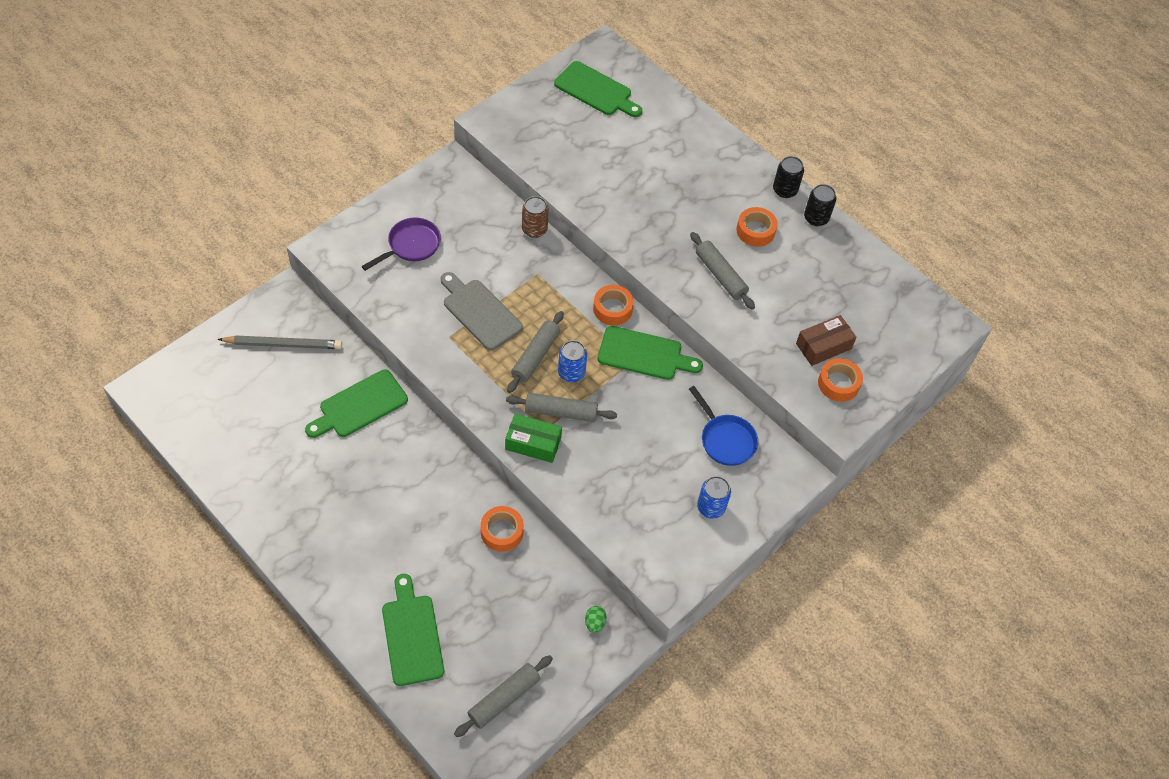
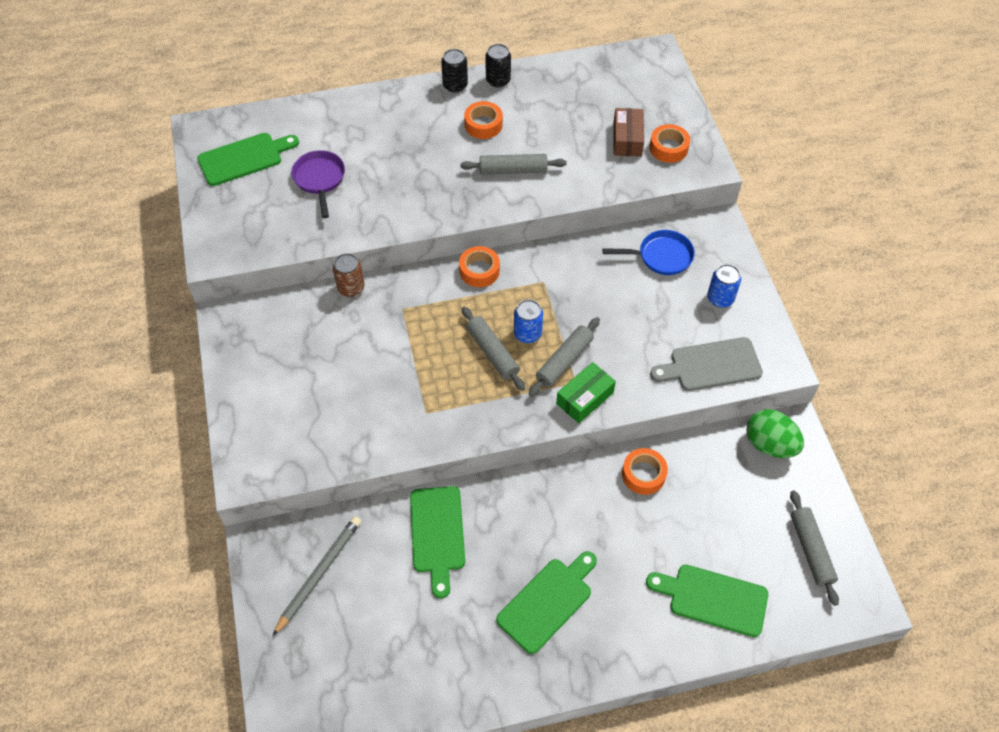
camera: 55 degrees left, 0 degrees up
(411, 245) = (297, 396): purple pan -> purple pan (319, 179)
(479, 312) = (415, 374): grey cutting board -> grey cutting board (711, 365)
(594, 623) = (769, 444): green egg -> green egg, size x2.14
(644, 354) = (541, 271): green cutting board -> green cutting board (547, 602)

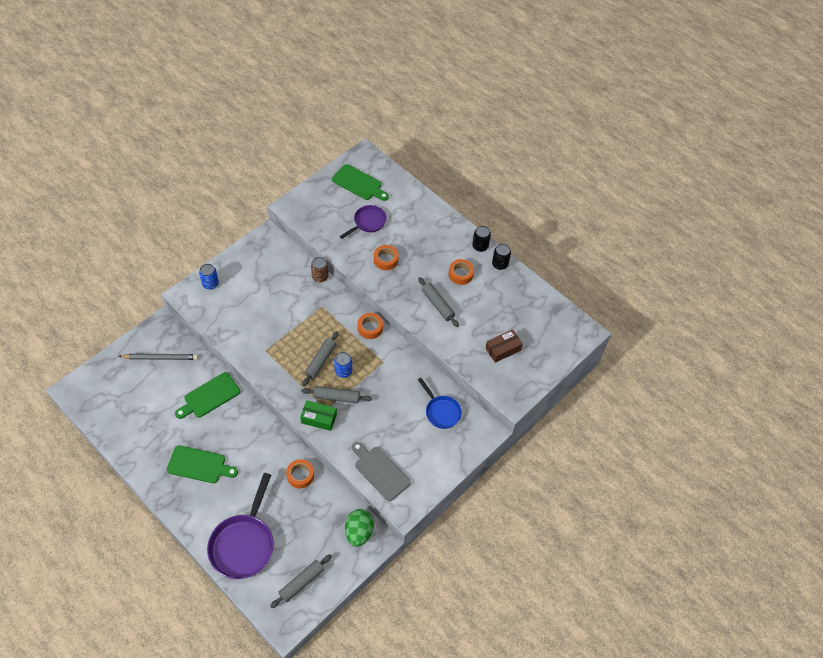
camera: 55 degrees right, 0 degrees up
(668, 148) = (512, 373): orange tape -> orange tape (386, 260)
(713, 599) = (243, 544): green cutting board -> purple pan
(720, 298) = (431, 456): blue can -> blue can (210, 284)

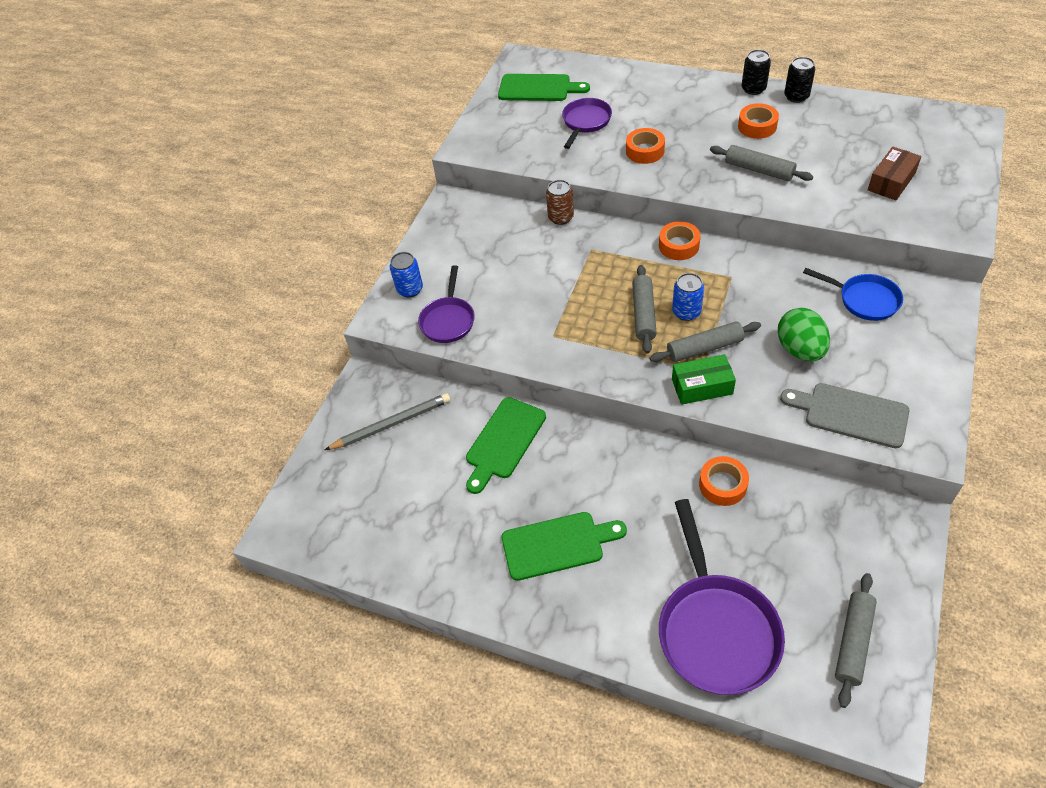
camera: 15 degrees left, 5 degrees down
(218, 313) = (448, 320): none -> purple pan
(359, 532) = (874, 522): green egg -> green egg (800, 349)

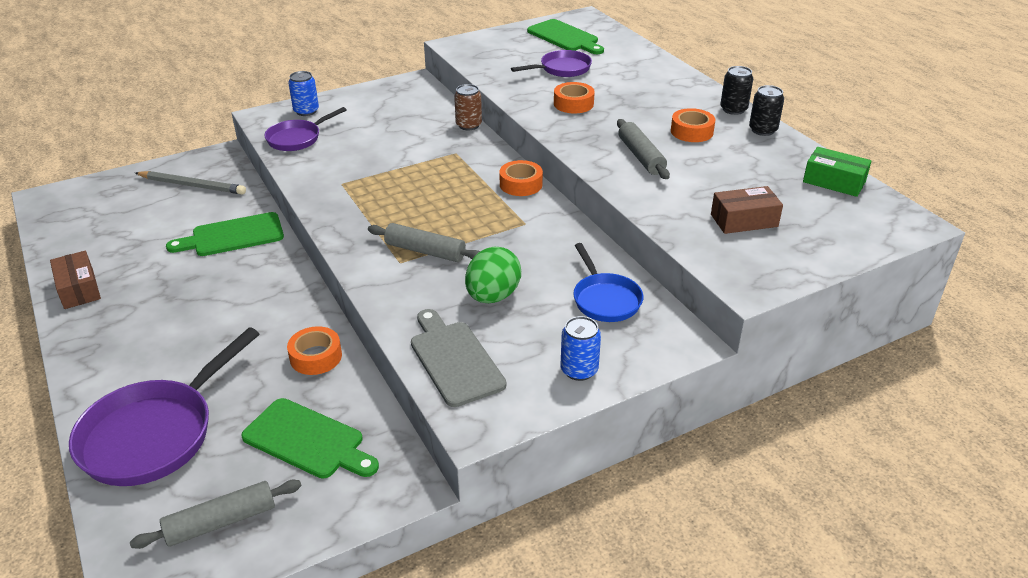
camera: 35 degrees right, 15 degrees down
(462, 580) = (79, 289): none -> brown box
(557, 545) = (159, 311): green cutting board -> green cutting board (307, 440)
(644, 314) = (421, 207): grey rolling pin -> none
(686, 312) = (453, 223): blue can -> blue can (579, 370)
(702, 386) = (380, 271): green box -> green box (834, 182)

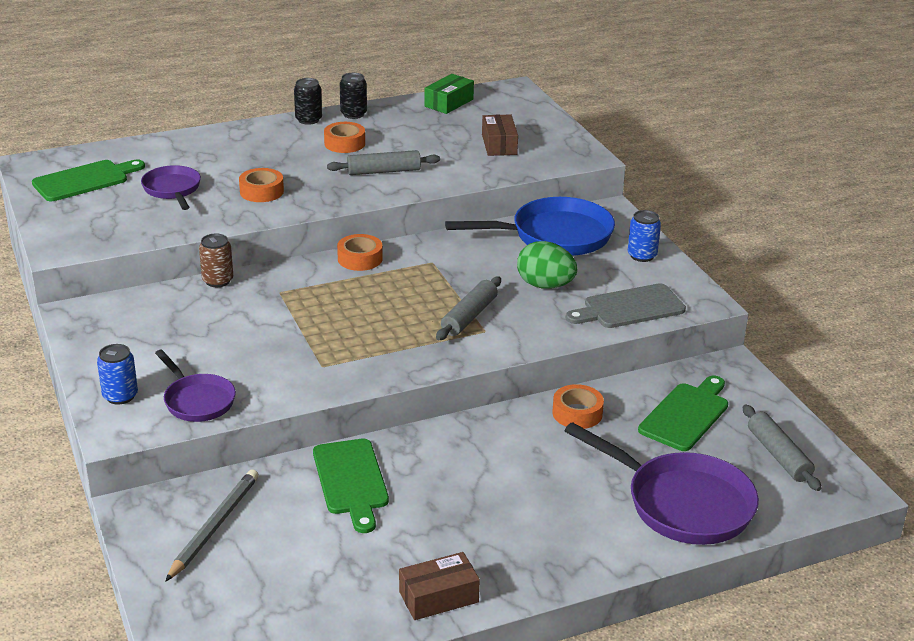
camera: 85 degrees left, 5 degrees down
(605, 299) = (554, 236): blue pan -> blue pan, size x1.71

